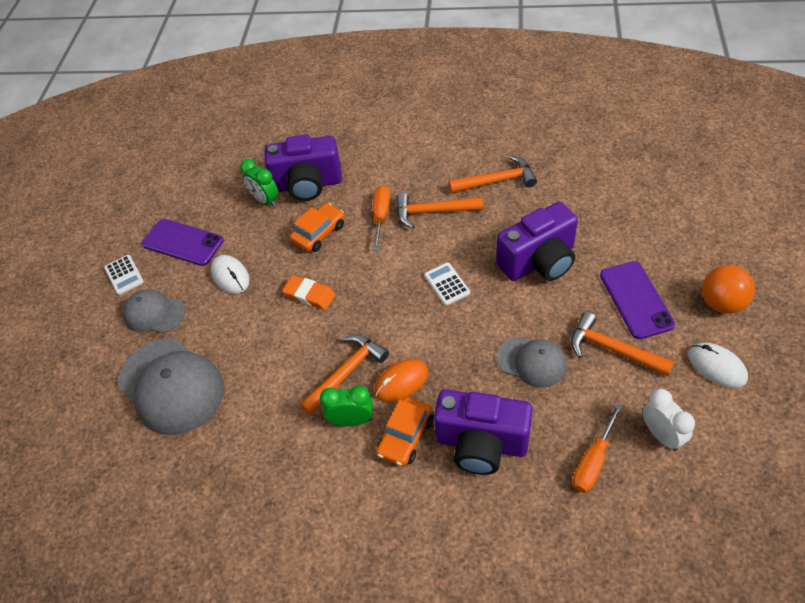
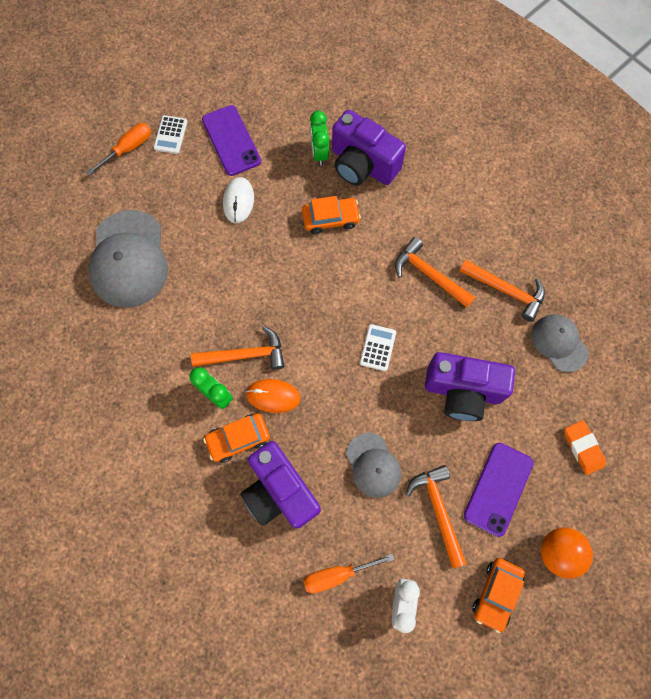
camera: 35 degrees right, 20 degrees up
(154, 313) = (164, 188): grey cap -> grey cap (559, 343)
(309, 295) = (276, 268): orange eraser -> orange eraser (582, 448)
(381, 217) = (387, 244): orange screwdriver -> orange screwdriver (128, 149)
(717, 366) = (496, 593): white mouse -> orange car

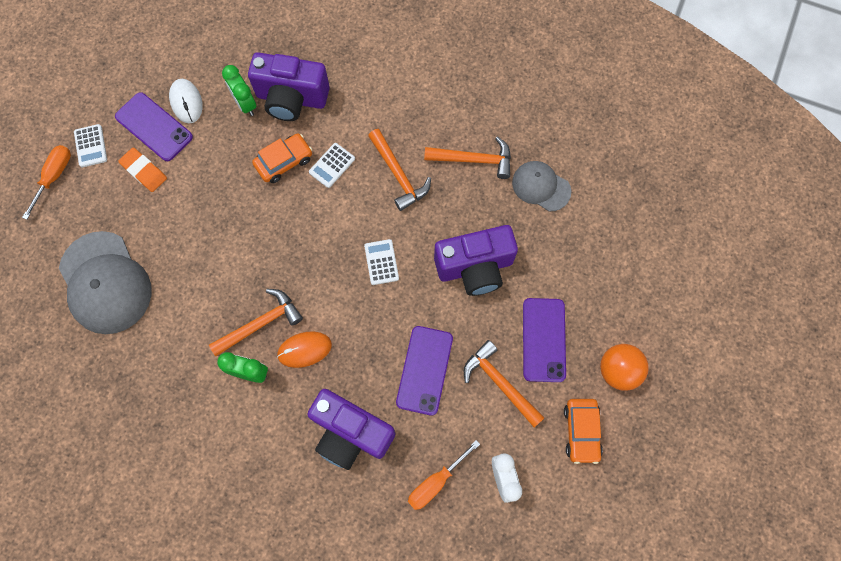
camera: 25 degrees left, 0 degrees up
(238, 201) = (188, 182): white mouse -> white mouse (186, 102)
(238, 439) = (290, 403): orange car -> none
(372, 240) = (332, 165): none -> white calculator
(373, 465) = (424, 370): grey cap -> purple phone
(429, 274) = (398, 175): orange hammer -> orange hammer turned 135 degrees counterclockwise
(582, 448) = (600, 270): orange eraser -> orange eraser (144, 171)

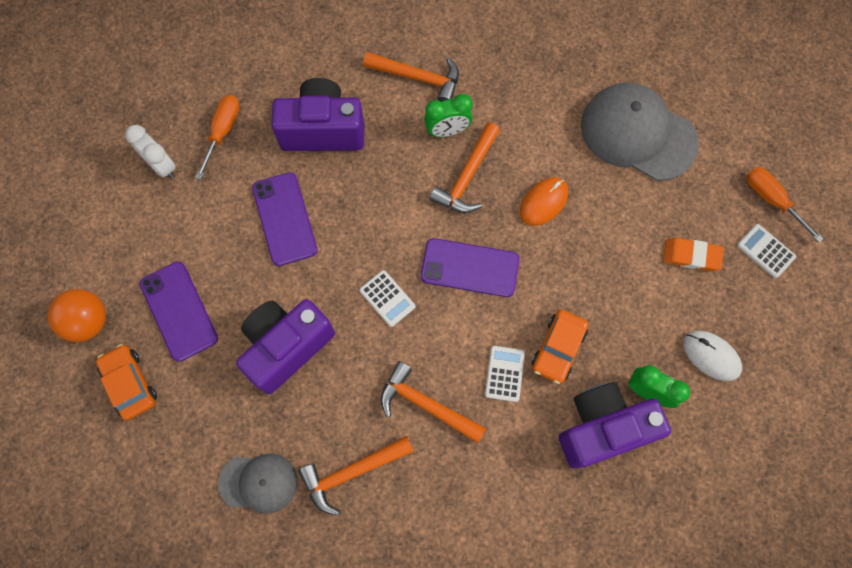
camera: 150 degrees right, 0 degrees up
(54, 177) = (772, 200): orange screwdriver -> orange screwdriver turned 150 degrees clockwise
(154, 127) = (721, 308): purple phone -> purple phone (469, 268)
(304, 349) = (410, 176): orange mouse -> orange mouse (543, 202)
(499, 383) = (205, 246): orange hammer -> orange hammer (418, 78)
(581, 431) = (104, 244): orange car -> orange car (130, 383)

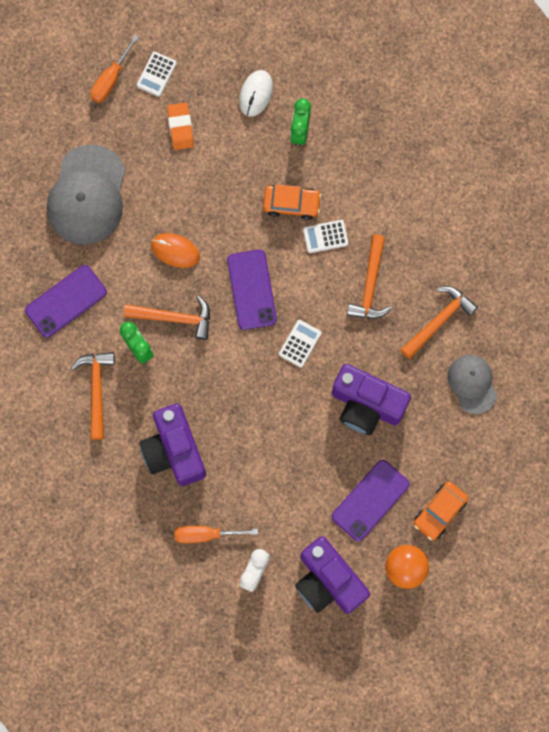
camera: 110 degrees left, 5 degrees up
(284, 219) = (264, 450): purple phone -> purple phone (66, 301)
(351, 472) = (439, 320): orange hammer -> orange hammer turned 90 degrees counterclockwise
(602, 428) = (339, 155): purple camera -> purple camera (328, 581)

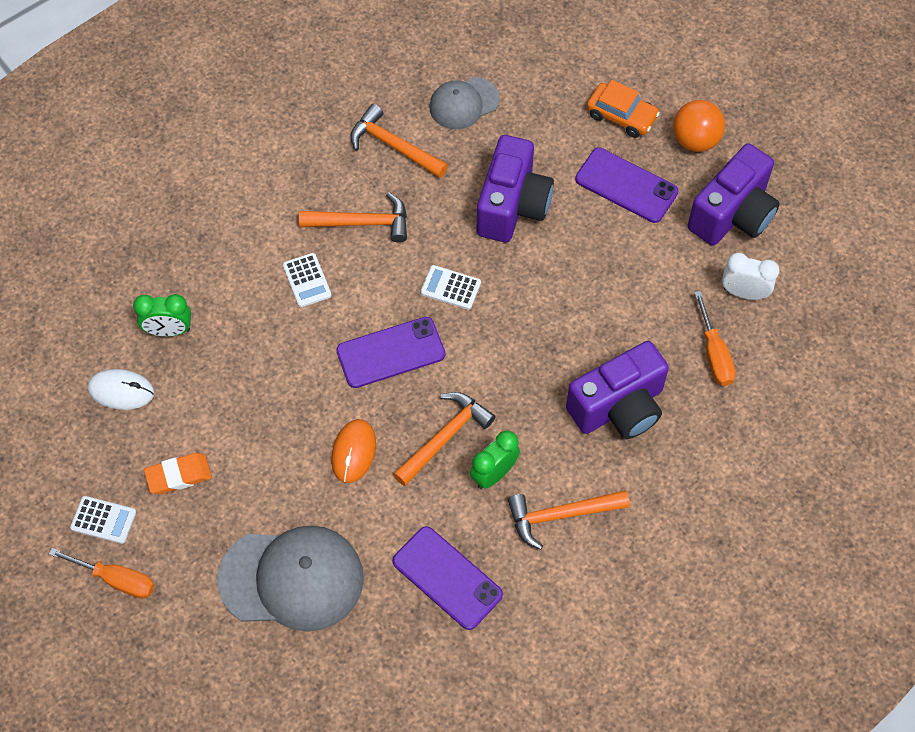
camera: 100 degrees left, 15 degrees down
(174, 318) = (445, 437): orange hammer -> orange hammer turned 45 degrees clockwise
(291, 204) = (269, 325): orange car -> none

